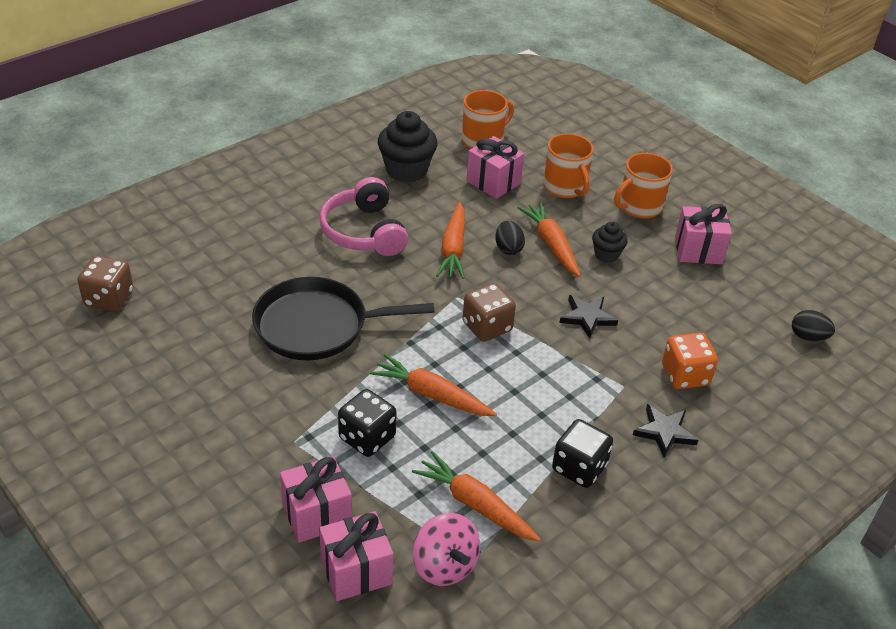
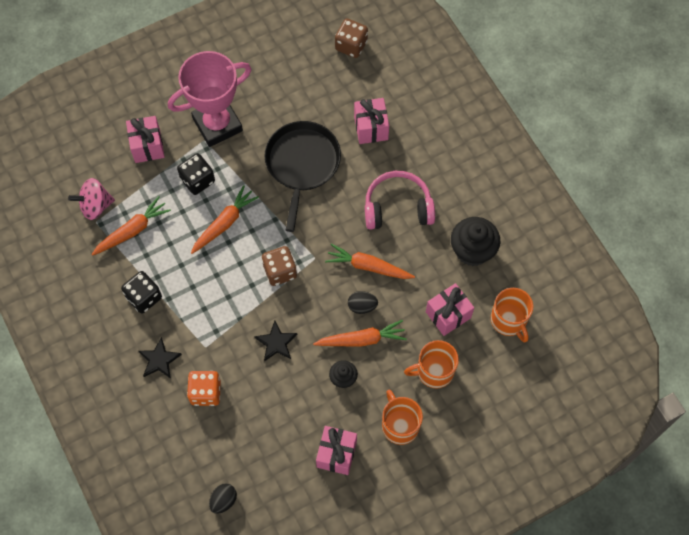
camera: 105 degrees right, 25 degrees up
(263, 429) = (217, 124): none -> pink trophy
(356, 571) = (104, 161): pink gift -> pink gift (371, 128)

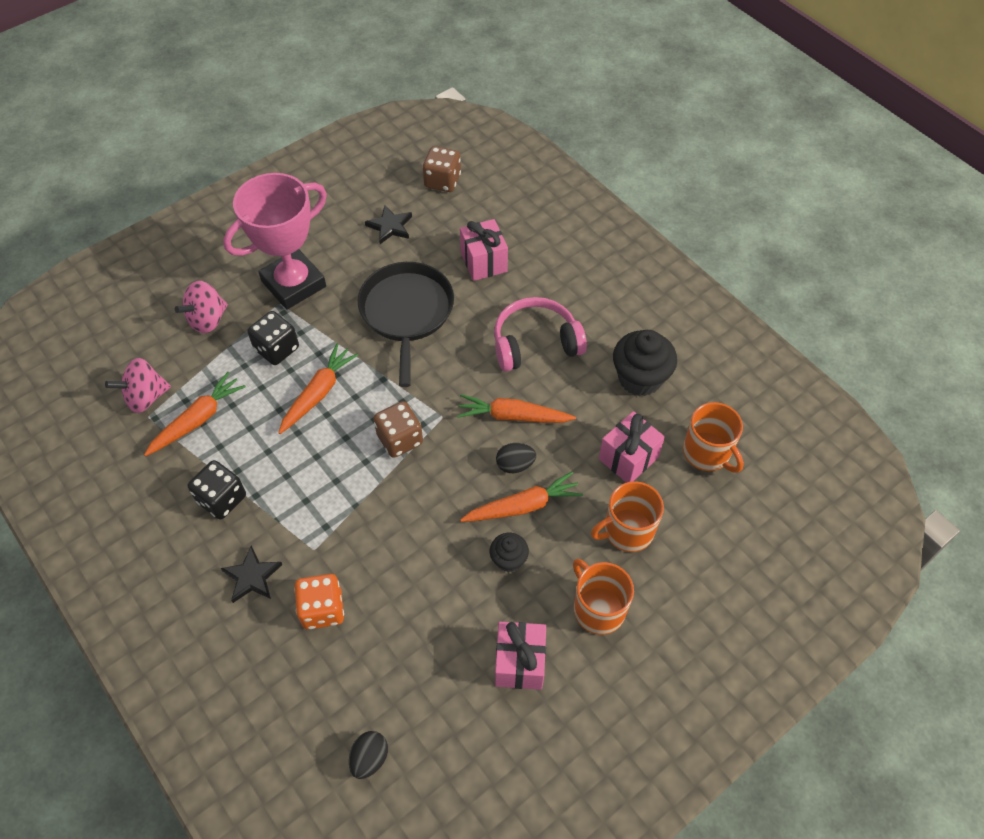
camera: 10 degrees left, 10 degrees down
(147, 146) = (208, 320): pink gift -> pink spinning top
(276, 342) = (410, 528): black star -> black star (390, 226)

